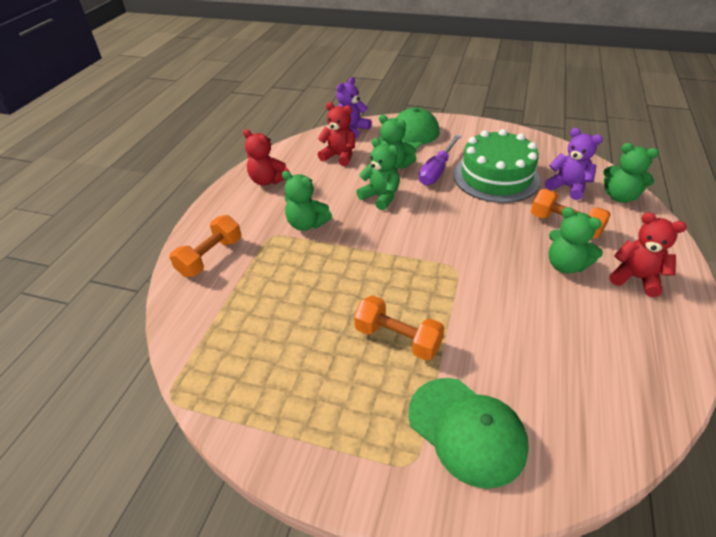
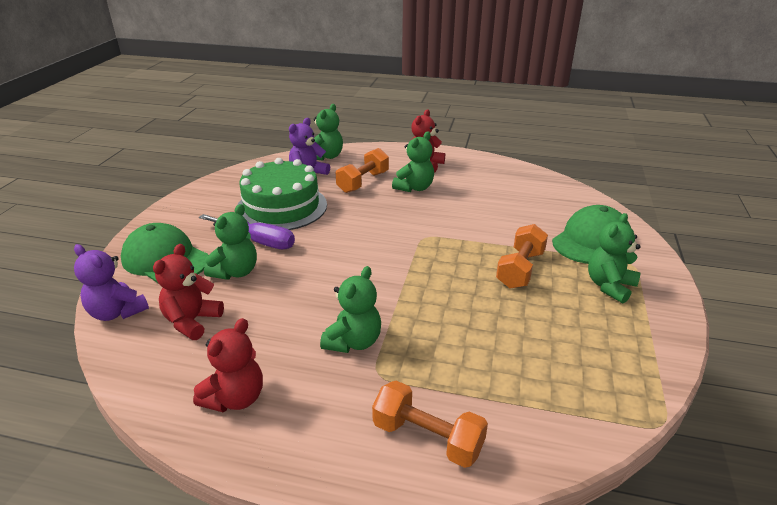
camera: 95 degrees left, 10 degrees down
(380, 197) = (303, 282): green teddy bear -> green teddy bear (609, 286)

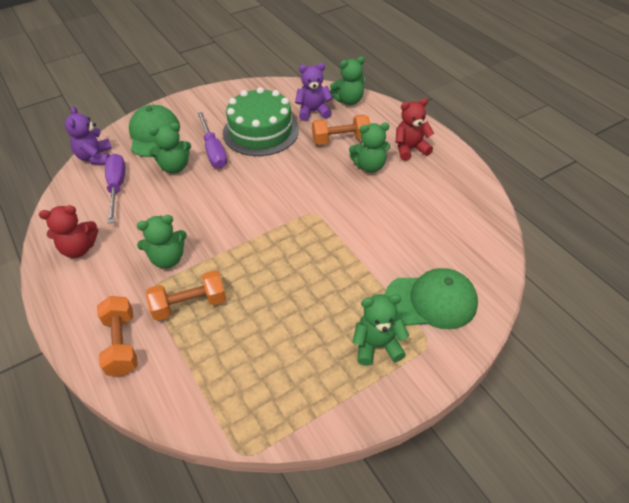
camera: 45 degrees right, 15 degrees up
(192, 321) = (117, 187): red teddy bear -> purple screwdriver
(520, 269) = (336, 284): orange dumbbell -> orange dumbbell (189, 304)

